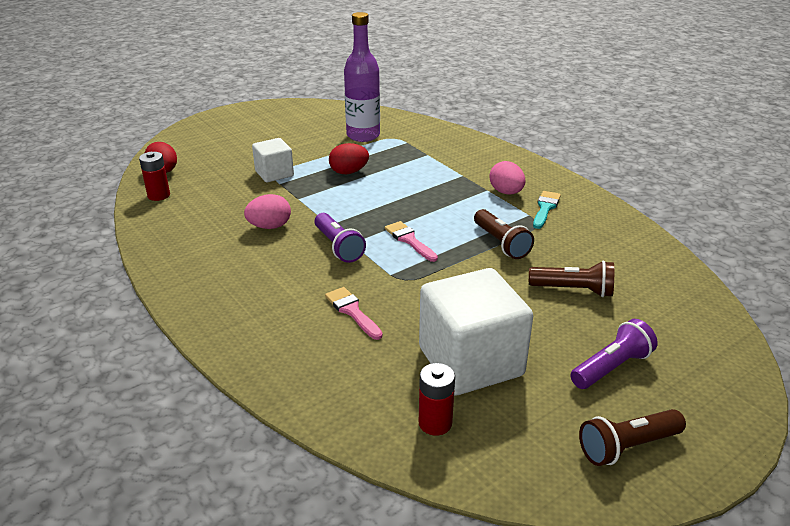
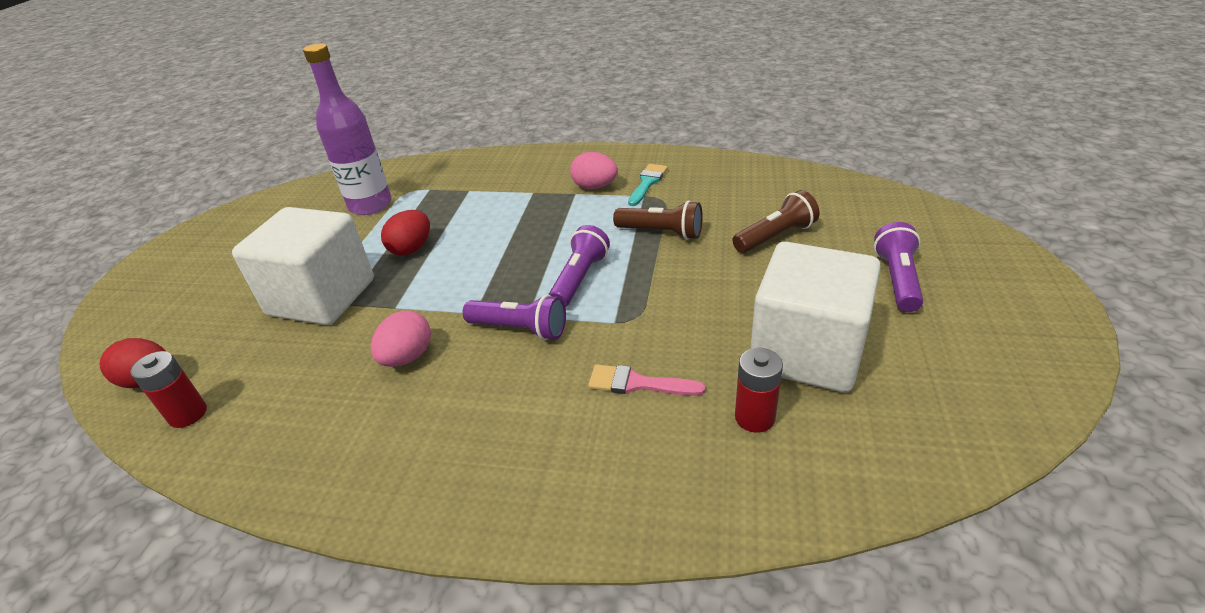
camera: 40 degrees left, 5 degrees up
(274, 174) = (322, 297): white cube -> white cube, size x1.82
(409, 240) = (579, 279): pink brush -> purple flashlight
(435, 423) = (873, 430): red battery -> red battery (754, 417)
(545, 208) = (647, 183): turquoise brush -> turquoise brush turned 45 degrees clockwise
(627, 447) = (1006, 333): brown flashlight -> none

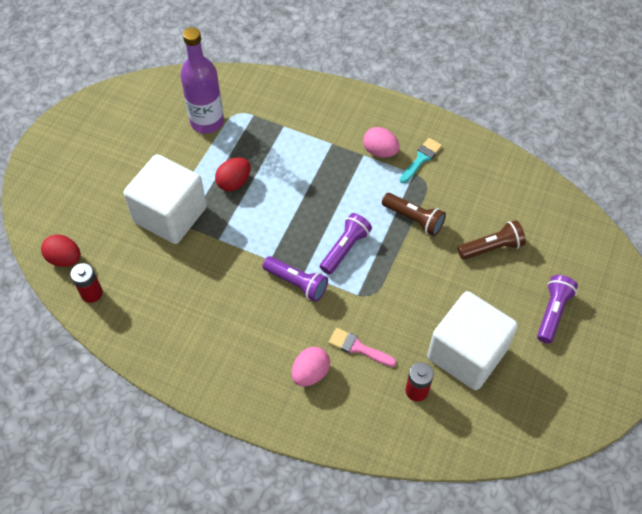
camera: 10 degrees right, 20 degrees up
(407, 357) = (223, 286): pink egg -> pink egg (310, 373)

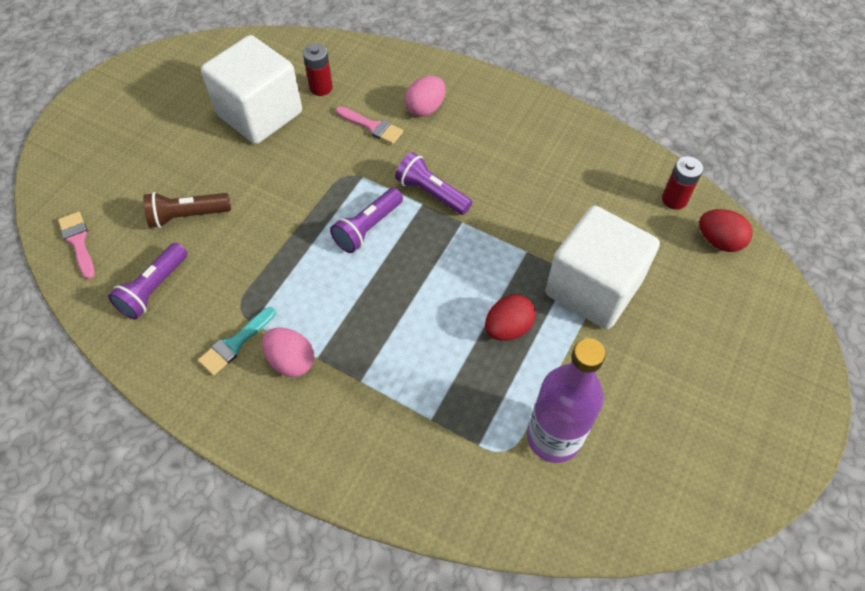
camera: 175 degrees left, 0 degrees up
(414, 219) = (272, 258): brown flashlight -> none
(552, 312) = (151, 144): purple flashlight -> purple flashlight (154, 289)
(566, 220) = (78, 242): none -> pink brush

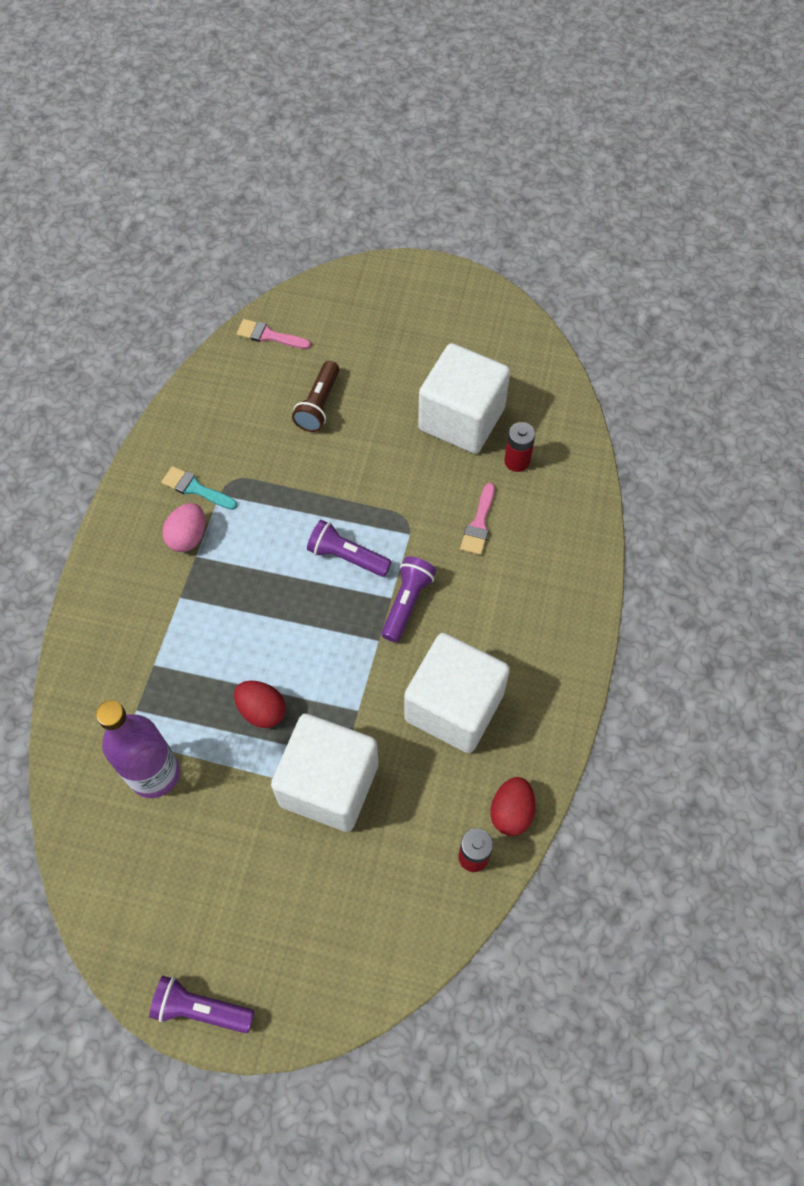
camera: 75 degrees right, 5 degrees up
(78, 242) = (269, 336): pink brush -> pink brush turned 120 degrees counterclockwise
(154, 289) = (235, 409): purple flashlight -> purple flashlight (201, 1009)
(188, 216) = (319, 405): brown flashlight -> brown flashlight turned 135 degrees counterclockwise
(425, 108) = (522, 568): pink egg -> none
(540, 182) = (454, 707): none -> white cube
(718, 241) = (426, 913): red egg -> red egg (511, 812)

